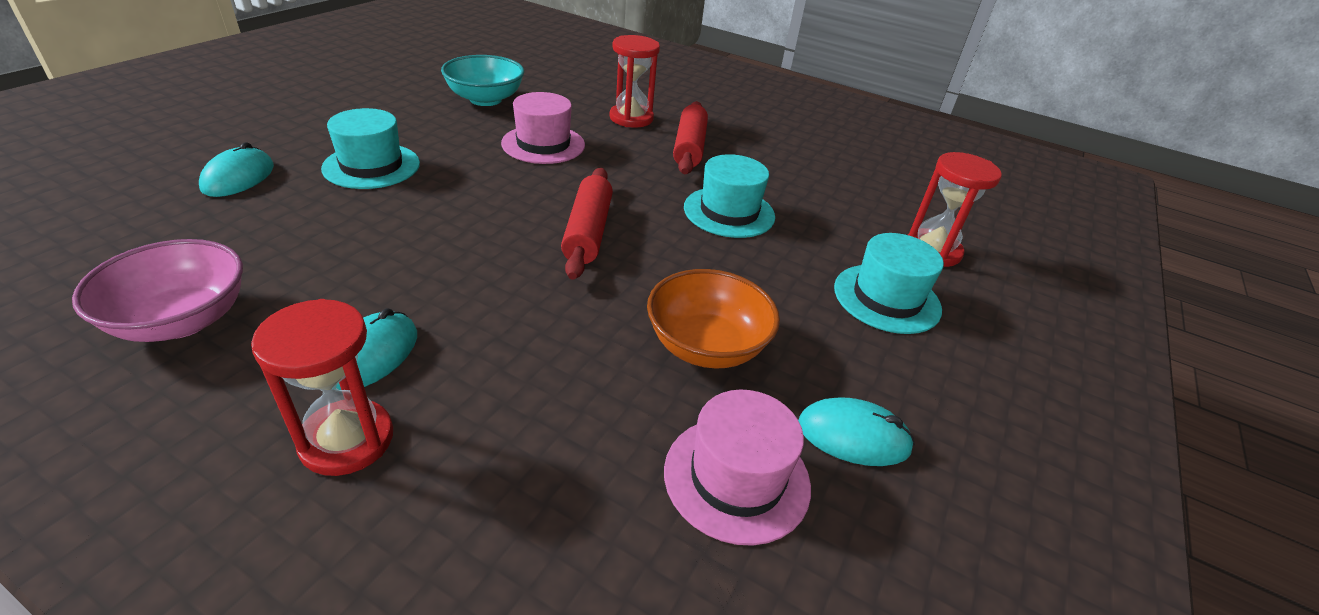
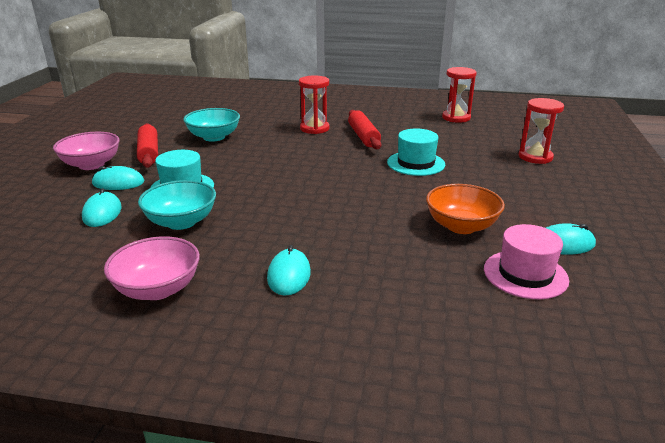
camera: 15 degrees left, 10 degrees down
(298, 103) = (91, 165): none -> pink bowl
(302, 137) = (118, 183): none -> turquoise mouse
(318, 219) = (181, 222): none -> turquoise bowl
(347, 440) = (317, 313): red hourglass -> red hourglass (456, 118)
(543, 144) = (276, 153): pink hat -> none
(587, 232) = (348, 191): red rolling pin -> red rolling pin (148, 153)
(886, 298) = (531, 183): turquoise hat -> none

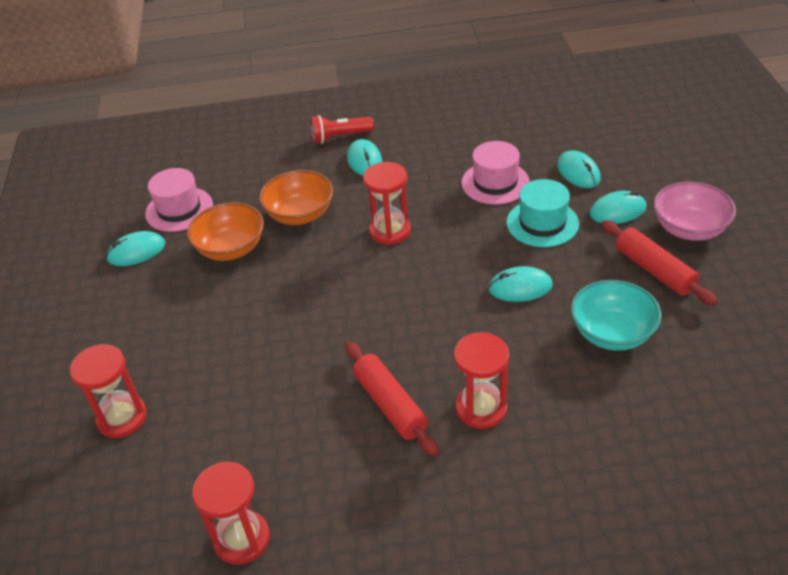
camera: 165 degrees right, 15 degrees up
(158, 289) = (450, 127): pink bowl -> none
(181, 222) = (495, 183): turquoise bowl -> pink hat
(242, 161) = (520, 287): none -> turquoise mouse
(300, 315) = (340, 137): none -> red flashlight
(307, 208) = (390, 231): none -> red hourglass
(385, 238) = (300, 214): none -> orange bowl
(416, 163) = (293, 349): turquoise hat -> none

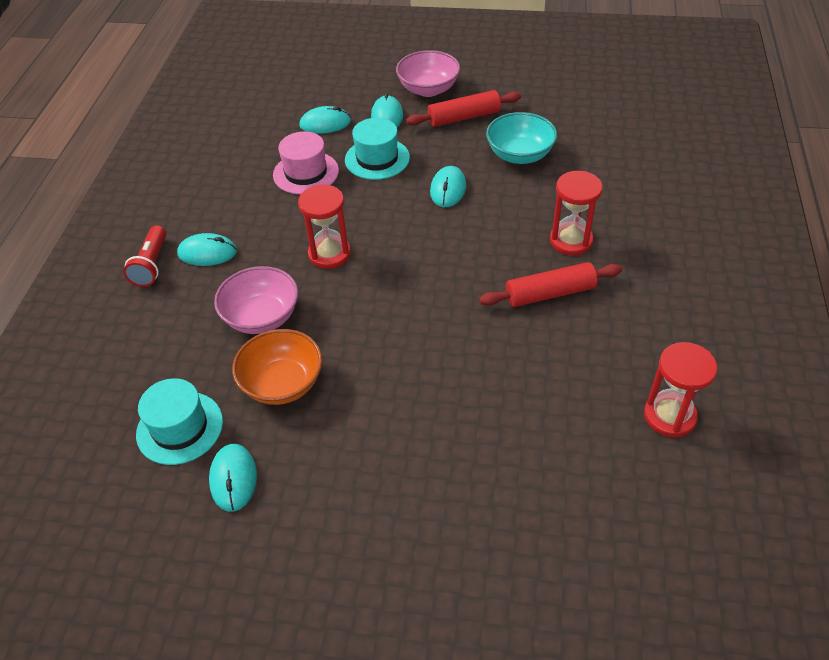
camera: 75 degrees left, 5 degrees up
(122, 418) = (500, 506): red hourglass -> none
(179, 209) = (180, 427): pink hat -> turquoise hat
(300, 214) = (262, 317): orange bowl -> pink bowl

